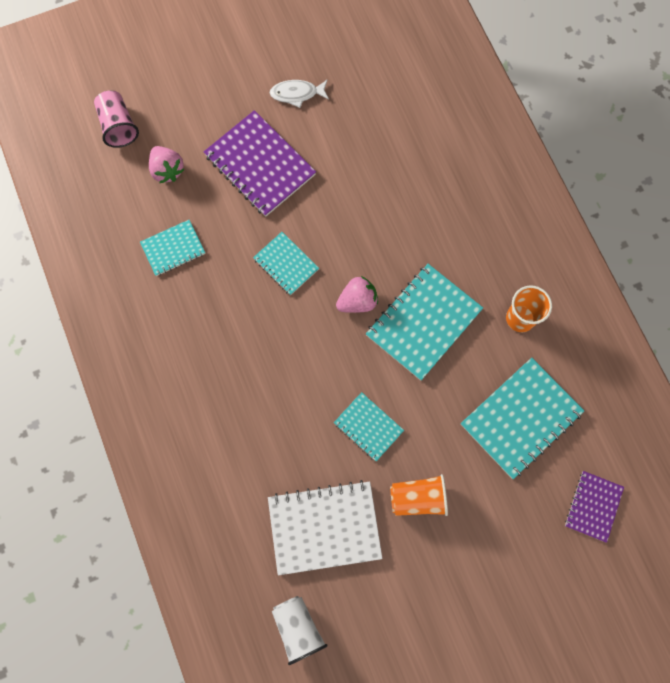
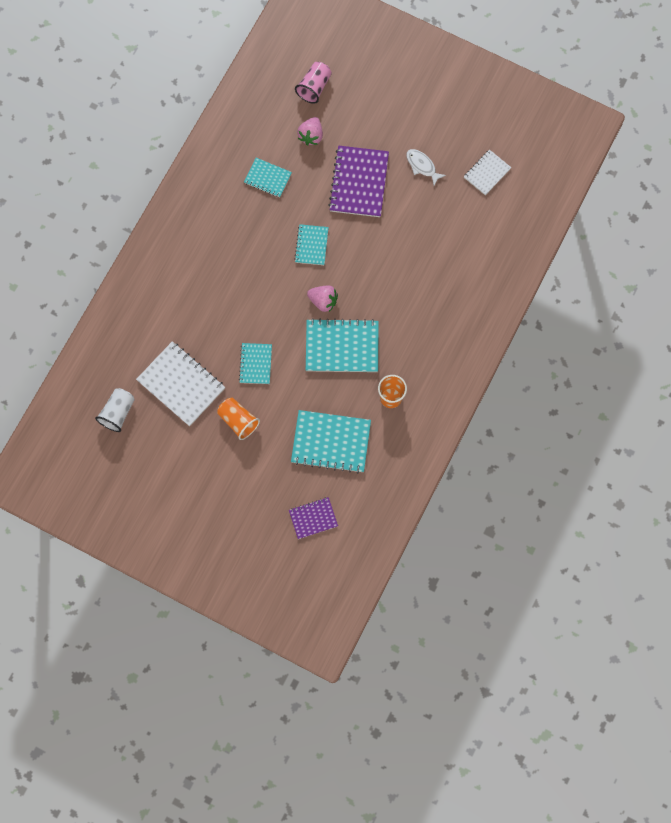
camera: 50 degrees right, 0 degrees up
(358, 43) = (487, 173): none -> white notebook

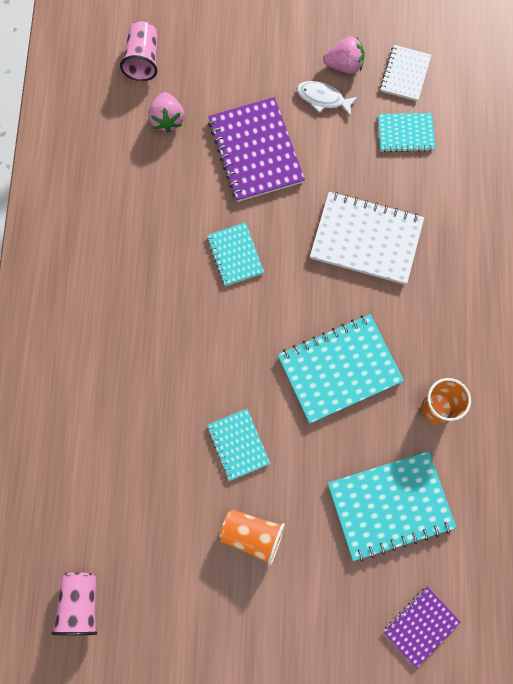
camera: 25 degrees left, 0 degrees up
(118, 413) = (80, 603): white cup -> pink cup
(181, 384) = (151, 520): white notebook -> white notebook (366, 239)
(267, 178) = (138, 195): turquoise notebook -> turquoise notebook (405, 133)
(323, 301) = (285, 320): pink strawberry -> pink strawberry (344, 65)

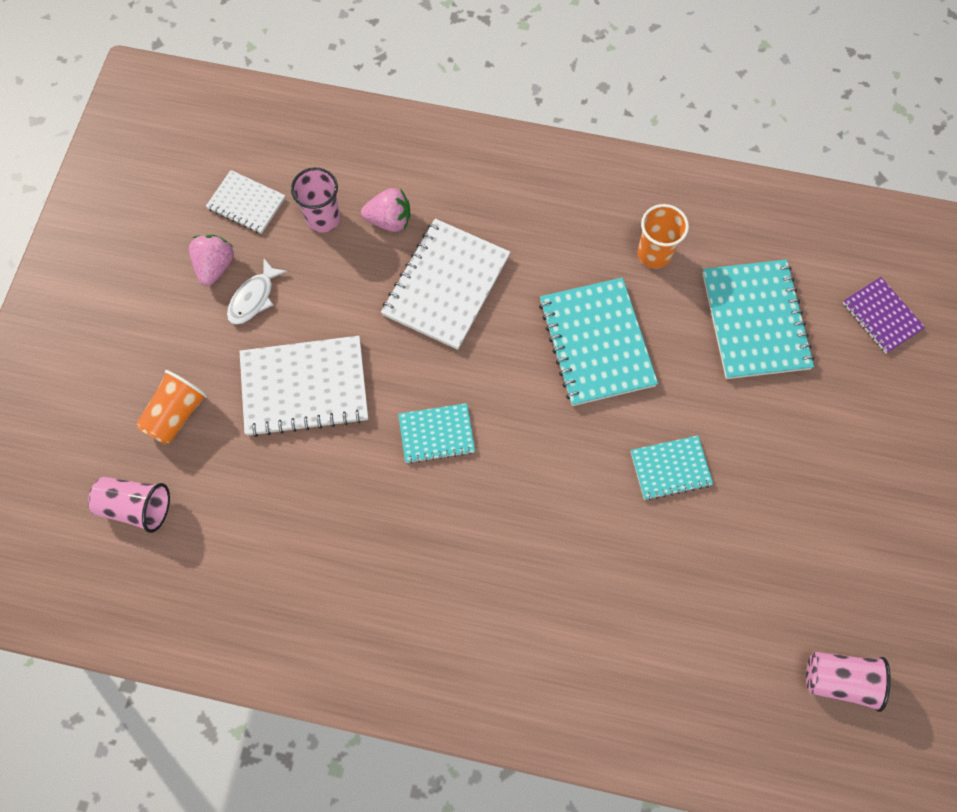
camera: 80 degrees left, 5 degrees down
(167, 119) = (233, 487): pink strawberry -> pink strawberry (389, 220)
(252, 535) = (775, 469): orange cup -> orange cup (176, 414)
(255, 151) = (304, 387): purple notebook -> white notebook
(405, 133) = (323, 218): turquoise notebook -> pink cup

